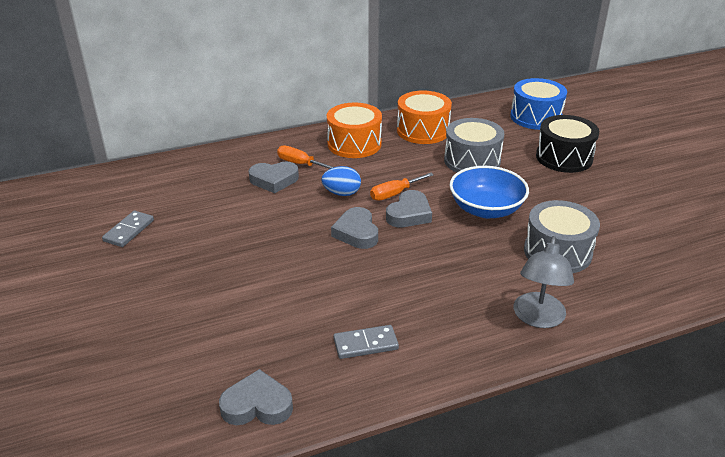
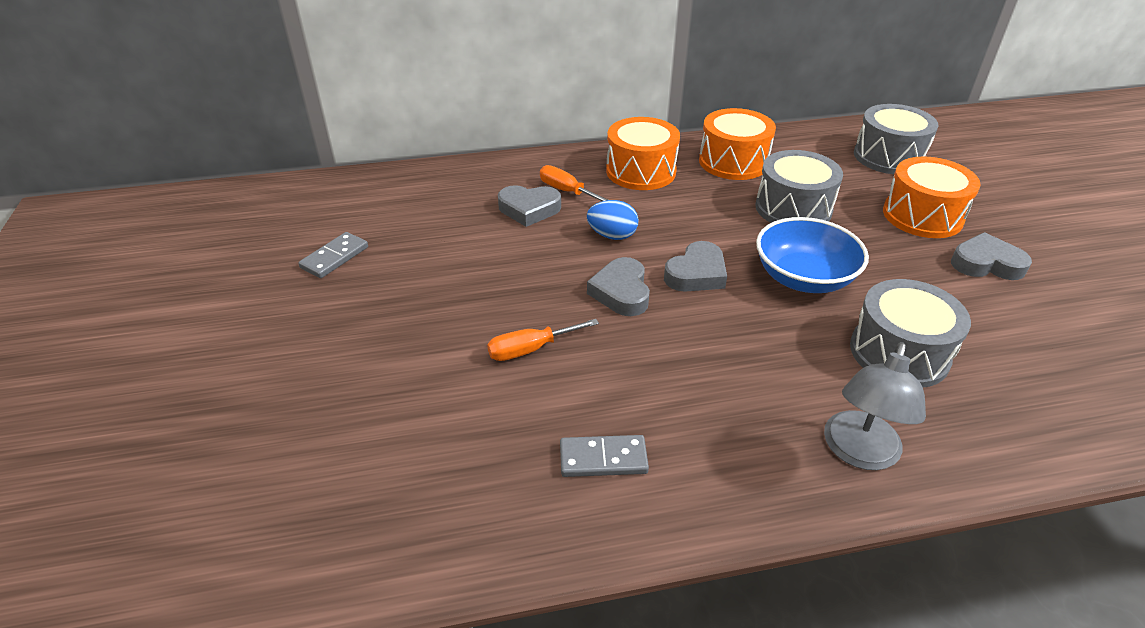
camera: 10 degrees right, 5 degrees up
(257, 405) = (434, 532): grey heart -> grey heart (986, 263)
(394, 194) = (681, 243): orange screwdriver -> orange screwdriver (530, 349)
(536, 117) = (888, 157): blue drum -> grey drum
(564, 157) = (922, 216): black drum -> orange drum

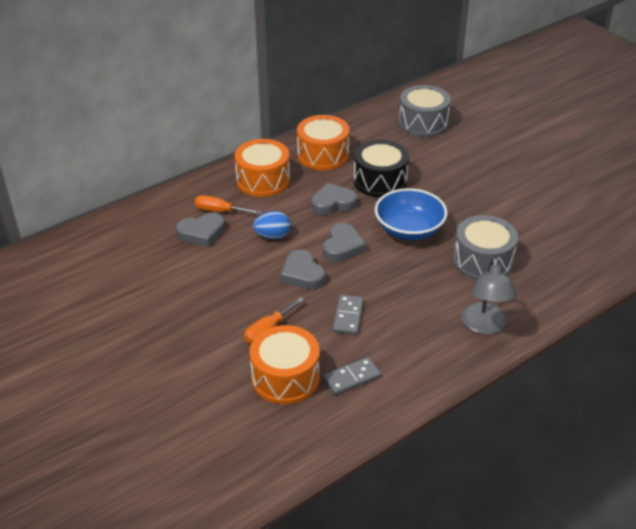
camera: 25 degrees left, 0 degrees up
(334, 257) = (85, 312): grey domino -> grey domino (348, 316)
(793, 208) = (380, 181): grey drum -> black drum
(922, 216) = (461, 164): orange drum -> orange drum (285, 378)
(986, 263) = (509, 188): grey heart -> grey heart (333, 203)

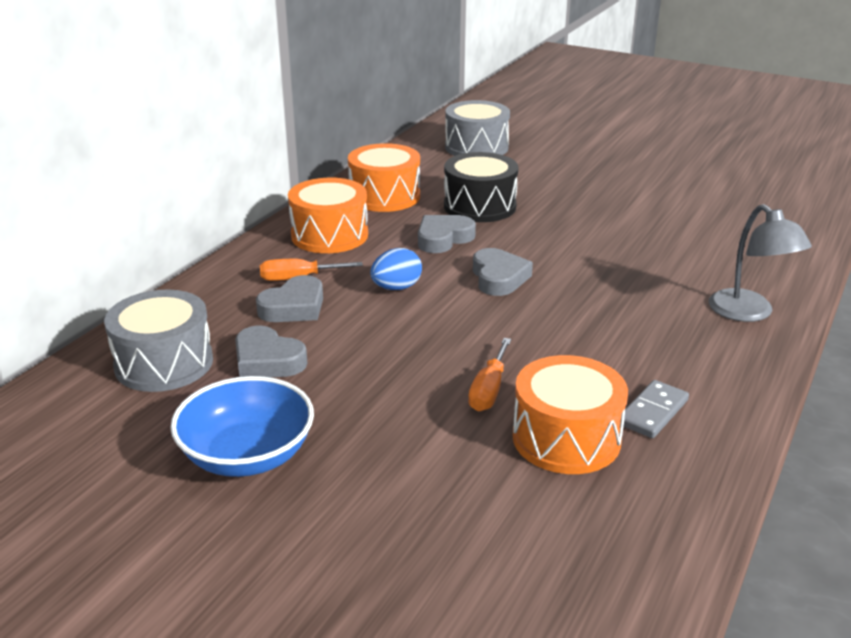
camera: 25 degrees left, 10 degrees down
(302, 274) = (475, 317): grey heart -> grey heart (267, 360)
(348, 316) = (578, 346): grey domino -> none
(409, 230) = (562, 243): blue bowl -> blue bowl (247, 455)
(483, 261) = (677, 253): grey drum -> grey drum (164, 363)

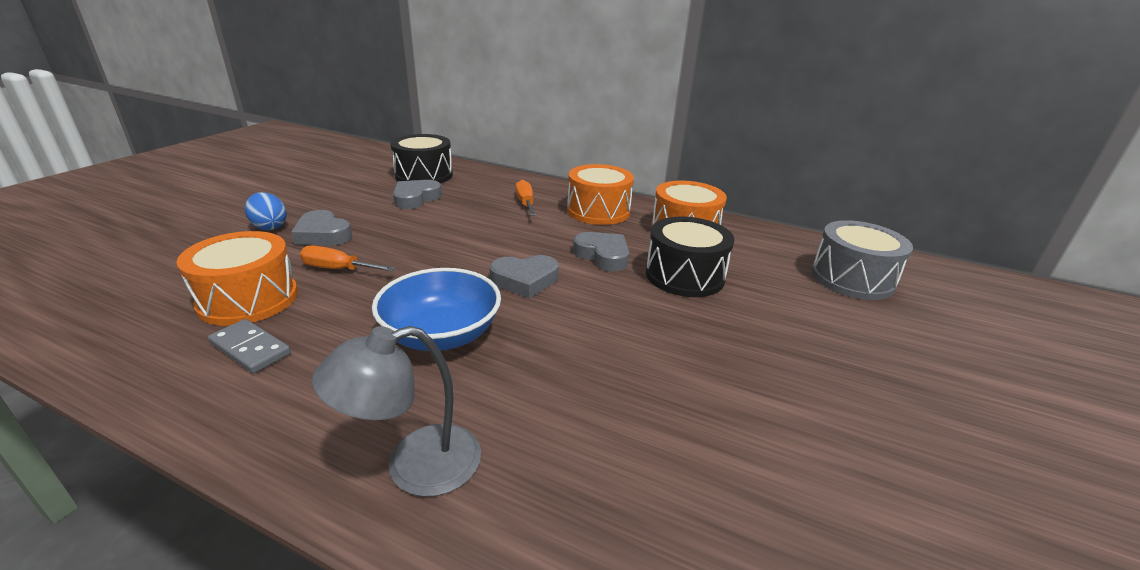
camera: 85 degrees right, 0 degrees up
(164, 363) = (424, 175): grey drum -> black drum
(247, 455) = (316, 198): blue bowl -> blue bowl (441, 334)
(294, 307) = (483, 203): grey heart -> grey heart (323, 234)
(396, 288) = (508, 236): blue egg -> blue egg (269, 227)

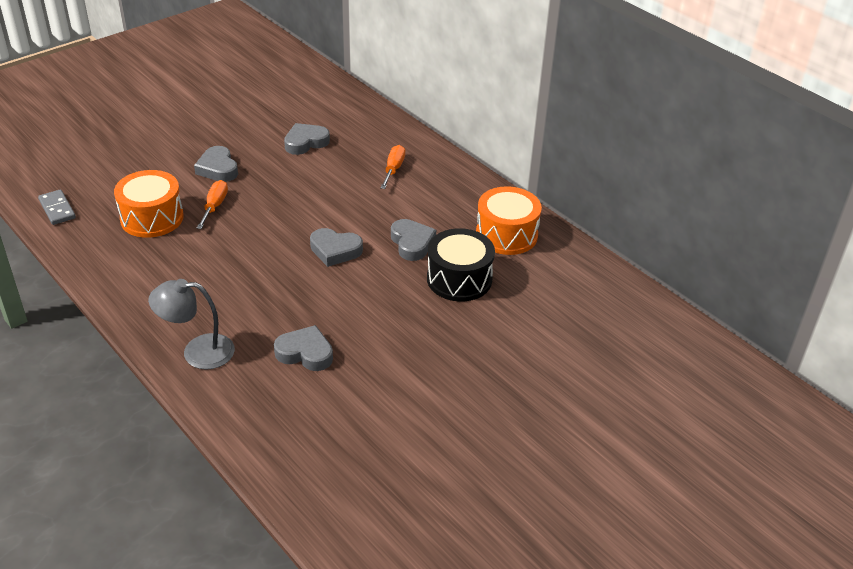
camera: 25 degrees right, 10 degrees up
(250, 348) = (143, 256): grey domino -> grey domino (57, 209)
(269, 227) = (185, 151): blue egg -> none
(338, 269) = (215, 206): orange screwdriver -> orange screwdriver turned 60 degrees clockwise
(424, 175) = (329, 112): black drum -> none
(441, 334) = (253, 278): blue bowl -> none
(588, 410) = (305, 353): none -> grey heart
(598, 211) = (450, 194): orange drum -> none
(852, 278) = (598, 320): grey drum -> none

